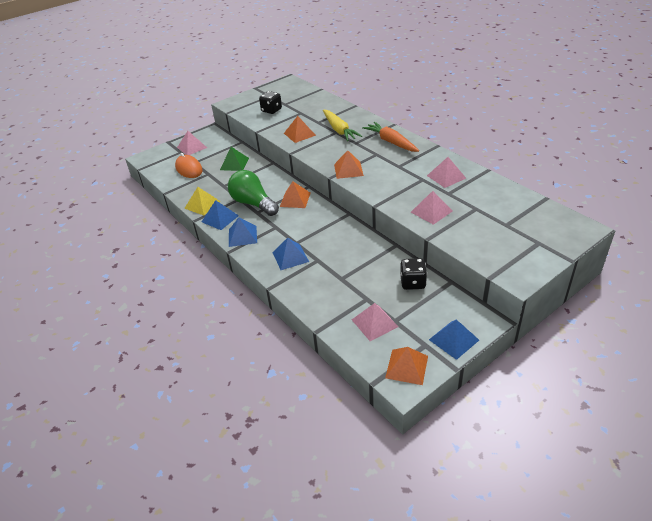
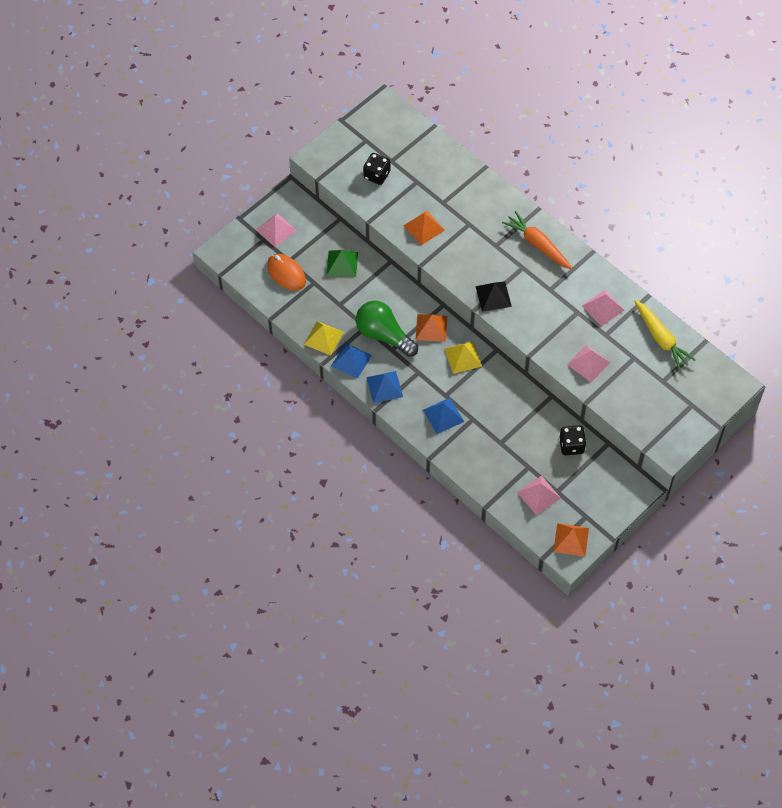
camera: 10 degrees left, 20 degrees up
(318, 218) = (463, 357): none -> yellow pyramid
(339, 130) = (472, 220): yellow carrot -> yellow carrot (661, 338)
(348, 170) = (493, 296): orange pyramid -> black pyramid
(453, 339) = (611, 510): blue pyramid -> none

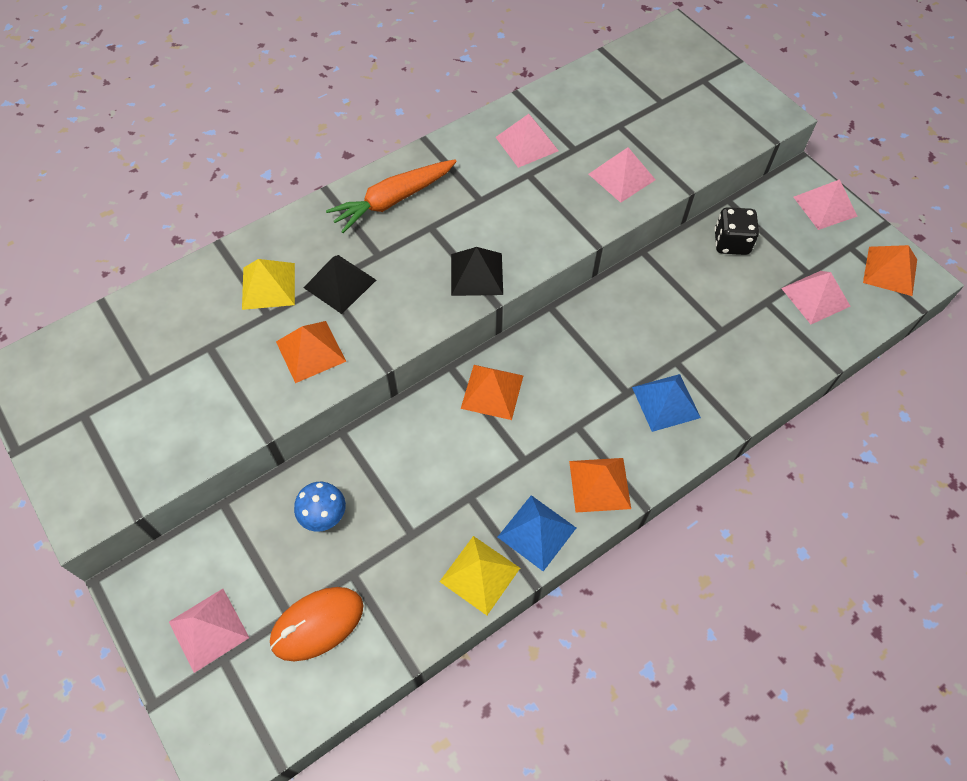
camera: 80 degrees left, 0 degrees up
(342, 263) = (324, 515): green pyramid -> blue mushroom
(376, 175) = (170, 408): black dice -> none
(384, 335) = (493, 468): green light bulb -> none
(384, 387) = (599, 484): blue pyramid -> orange pyramid
(463, 357) = (557, 355): yellow pyramid -> yellow pyramid (268, 286)
(471, 231) = (340, 283): none -> black pyramid
(618, 502) = (825, 206): none -> pink pyramid
(661, 338) = (591, 91): yellow carrot -> none

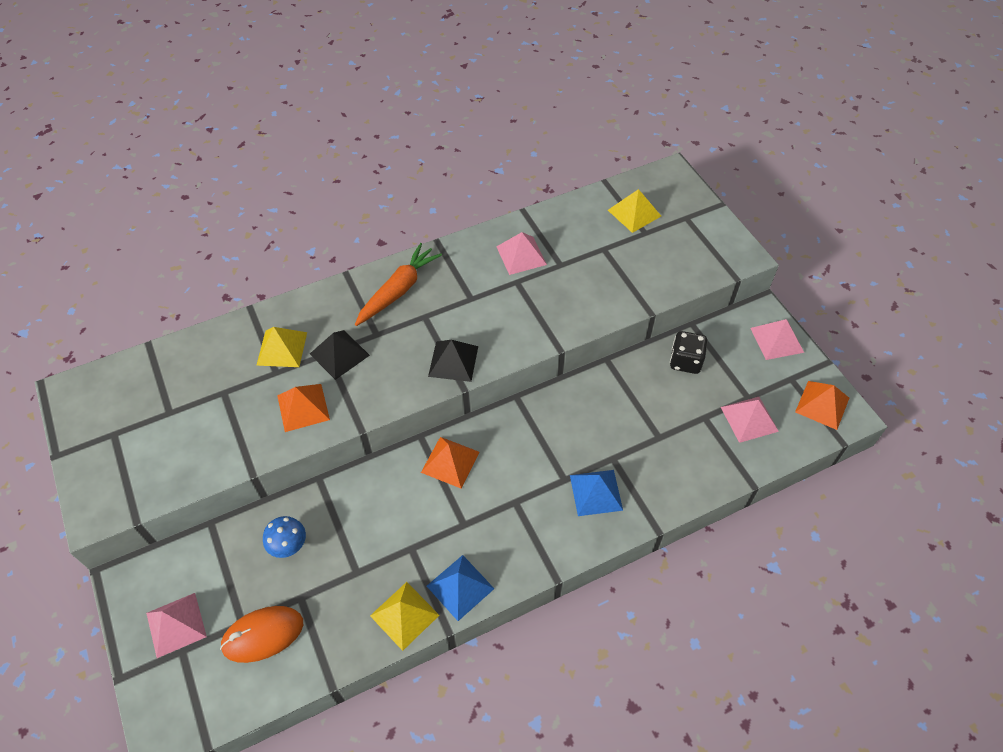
camera: 10 degrees right, 5 degrees down
(393, 200) = (398, 290): orange carrot -> orange carrot turned 150 degrees clockwise
(599, 484) = (522, 554): orange pyramid -> none
(621, 176) = (595, 293): pink pyramid -> none
(644, 81) = (634, 213): none -> yellow pyramid

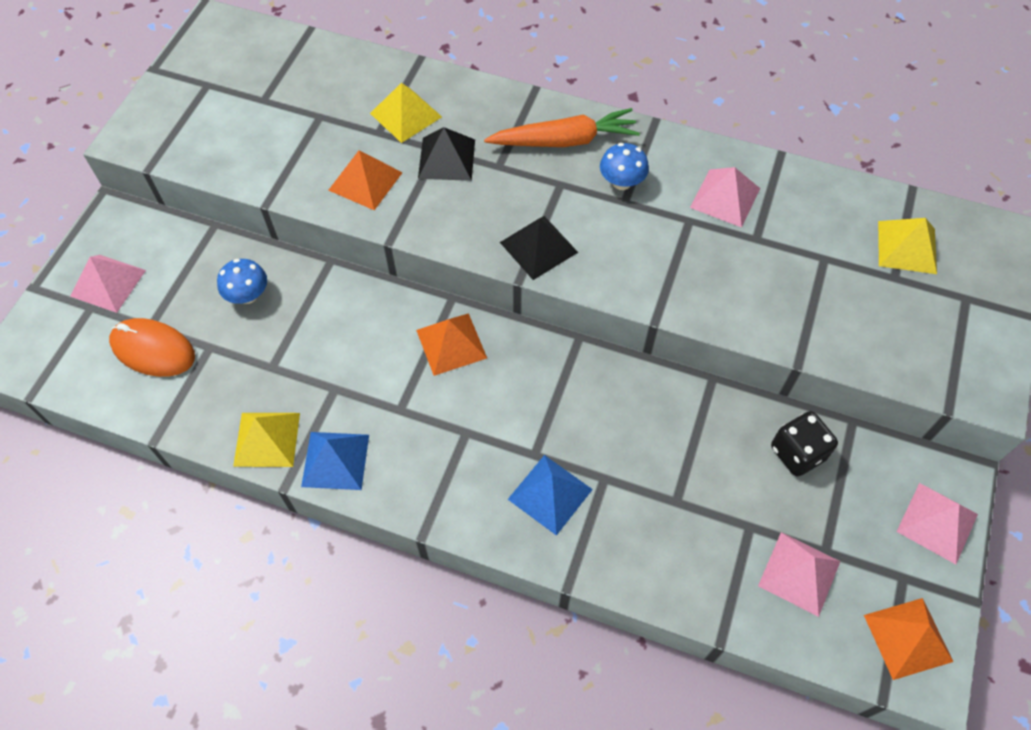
camera: 45 degrees right, 5 degrees up
(457, 289) = (621, 182): none -> blue mushroom

